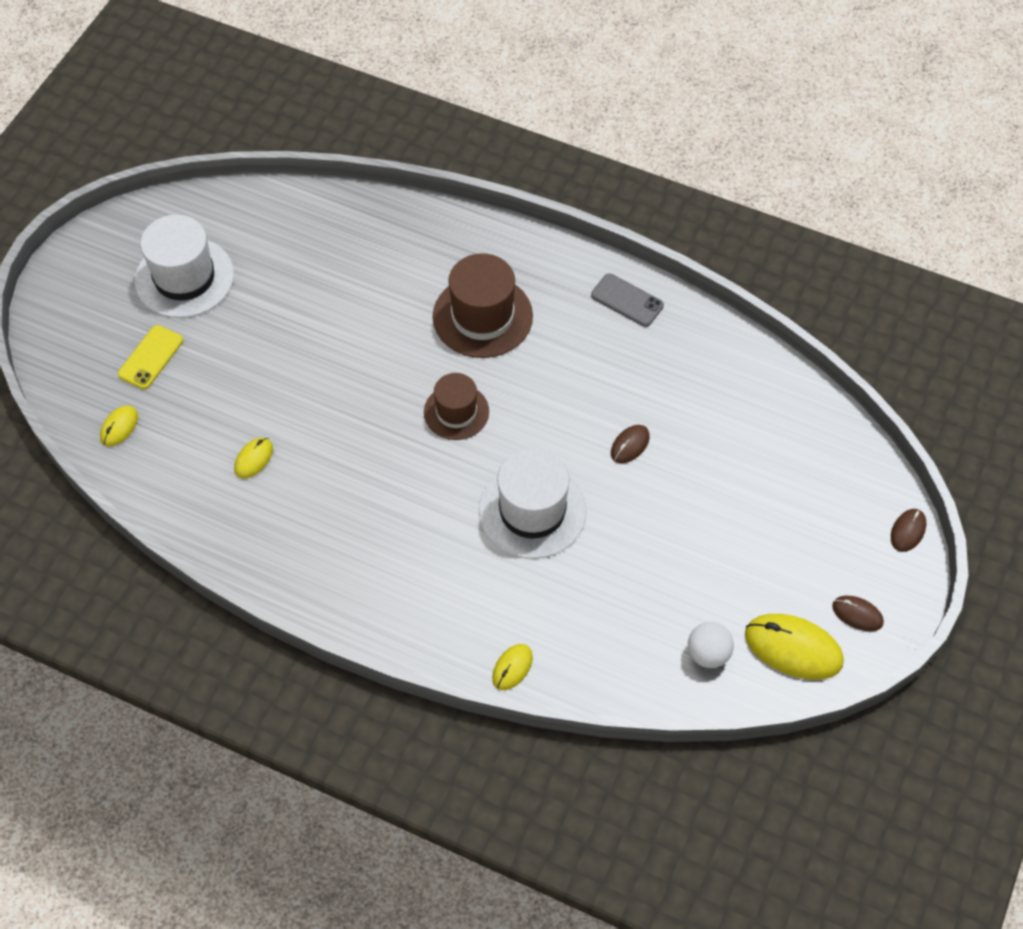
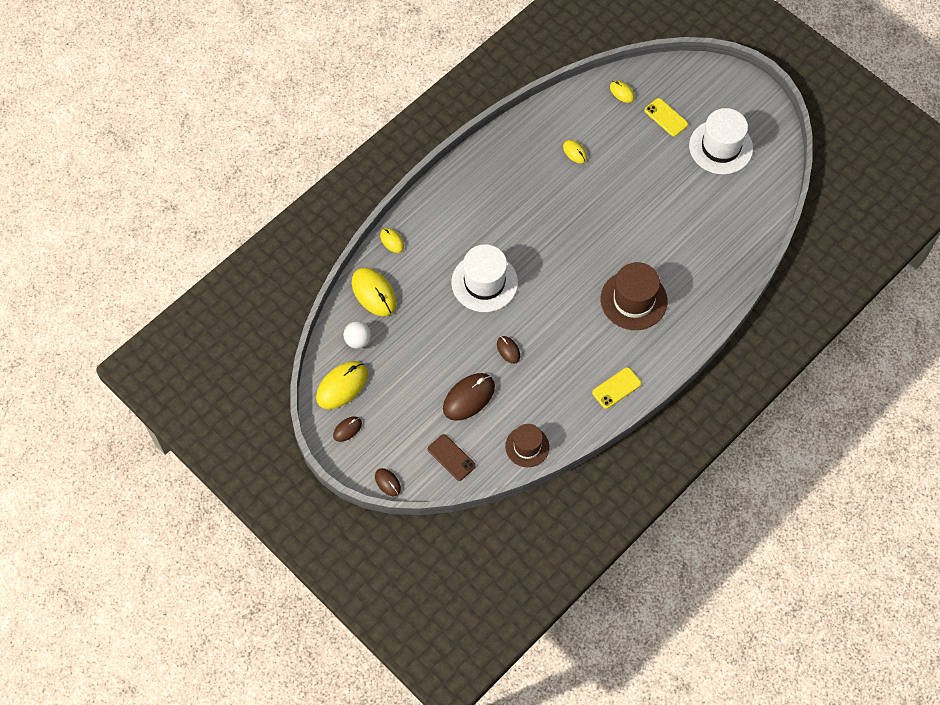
camera: 110 degrees right, 5 degrees up
(456, 412) = (568, 264): brown hat -> brown hat (527, 446)
(616, 660) = (374, 293): none -> yellow mouse
(627, 300) = (616, 388): grey phone -> yellow phone
(727, 471) = (469, 397): none -> brown mouse
(828, 463) = (451, 457): none -> brown phone

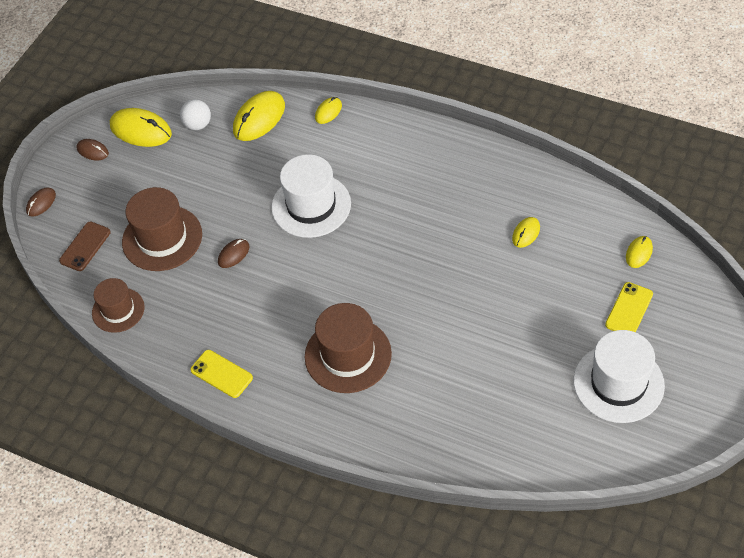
camera: 75 degrees right, 10 degrees down
(469, 397) = (162, 238): brown mouse -> brown hat

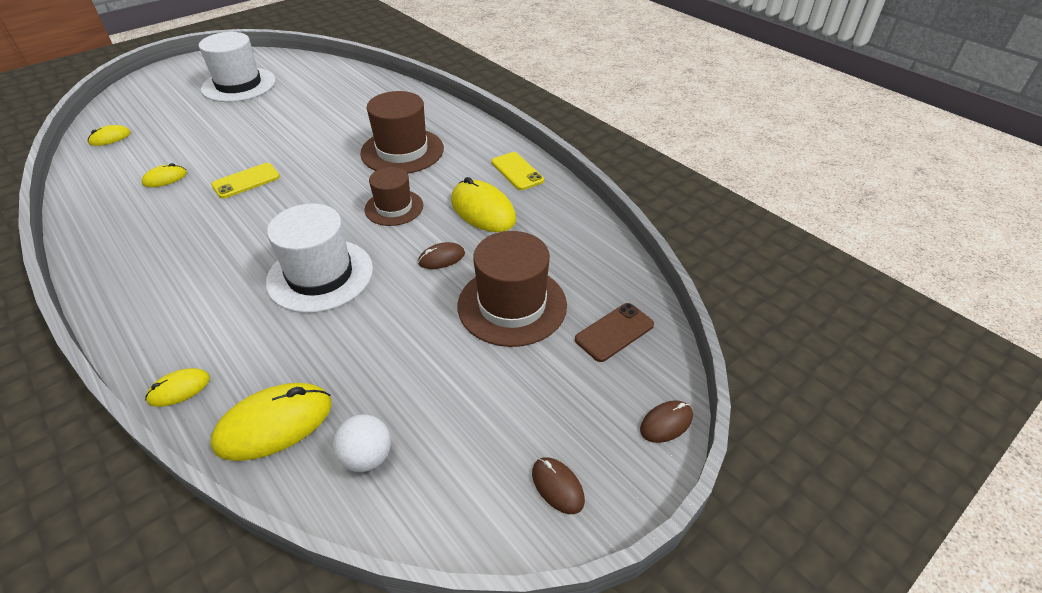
camera: 160 degrees left, 10 degrees down
(118, 310) = (595, 250): brown hat -> brown hat (394, 207)
(141, 130) = (461, 492): yellow mouse -> yellow mouse (483, 210)
(629, 309) = (173, 113): yellow phone -> yellow phone (246, 181)

